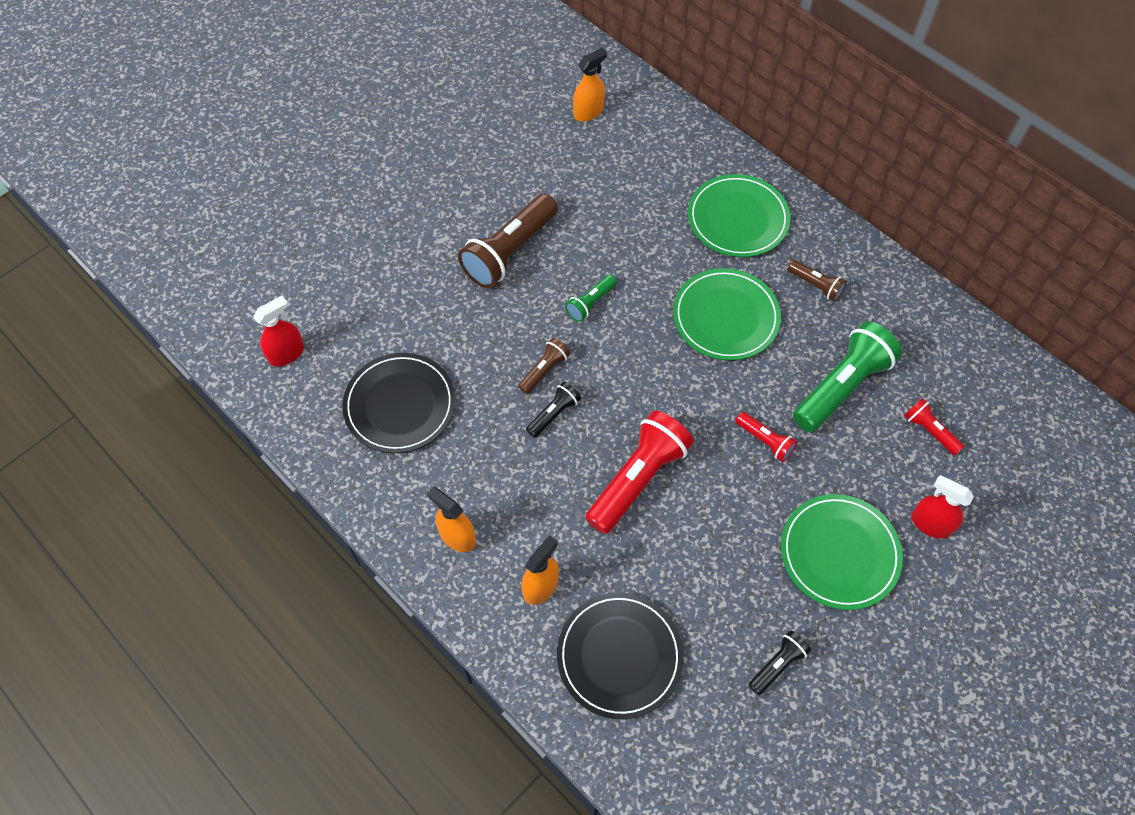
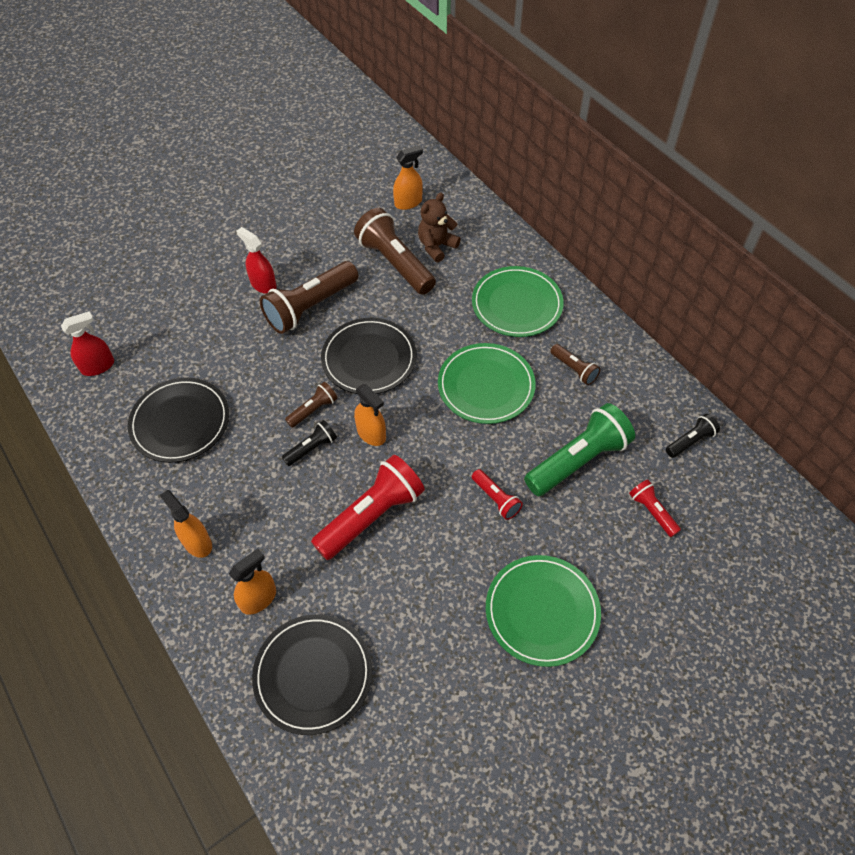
camera: 10 degrees right, 5 degrees down
(590, 303) = (369, 359): green flashlight -> black plate
(591, 187) = (395, 263): none -> brown flashlight
(615, 388) = (371, 433): none -> orange spray bottle
(633, 161) = (436, 246): none -> brown teddy bear
(777, 665) = (459, 707): black flashlight -> black flashlight (690, 441)
(930, 523) = (635, 597): red spray bottle -> red spray bottle (263, 284)

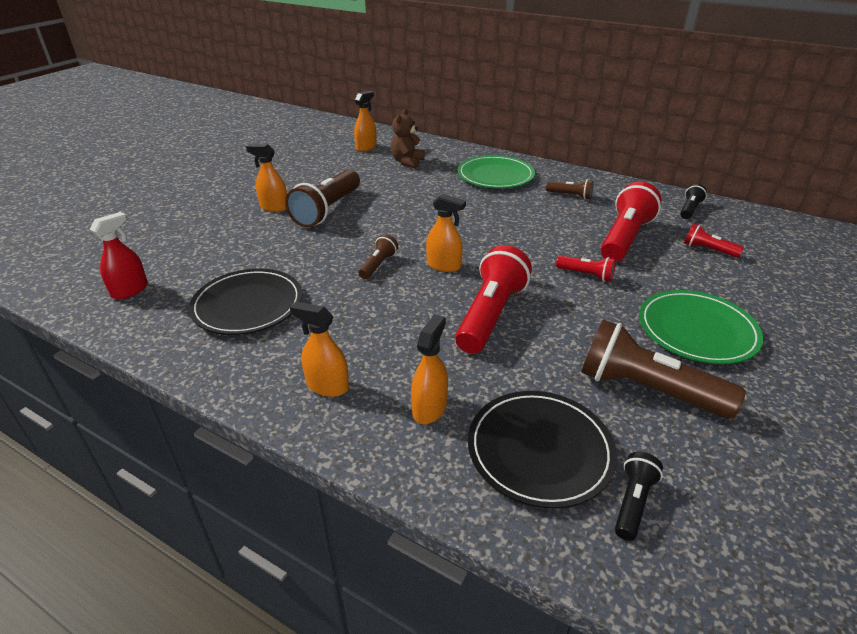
camera: 25 degrees left, 20 degrees down
(263, 284) = (274, 207): red spray bottle -> orange spray bottle
(311, 448) = (396, 288): black flashlight -> black flashlight (632, 502)
(369, 359) = (403, 226): black plate -> none
(395, 263) = (381, 175): brown flashlight -> brown flashlight (647, 390)
(486, 386) = (513, 218): green plate -> none
(578, 460) = (624, 238): green flashlight -> red flashlight

